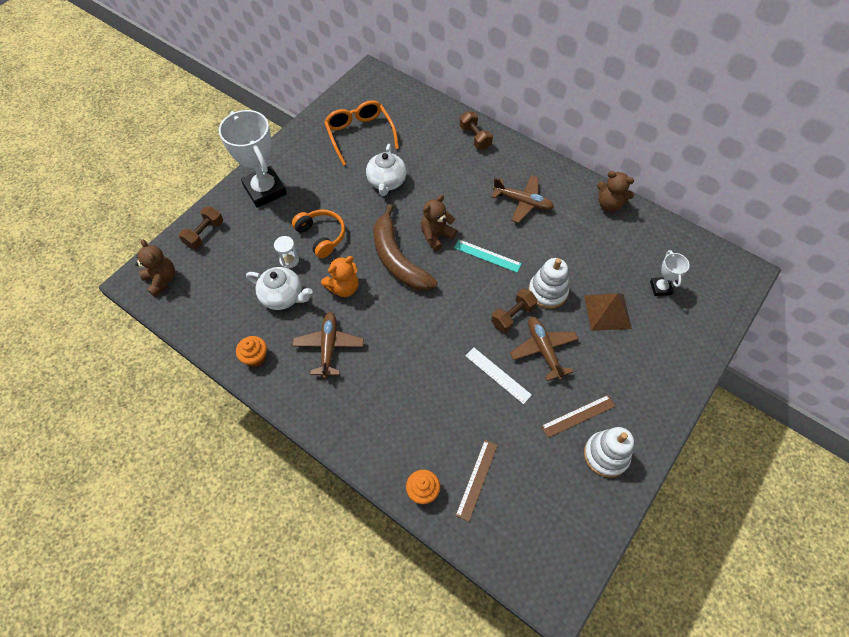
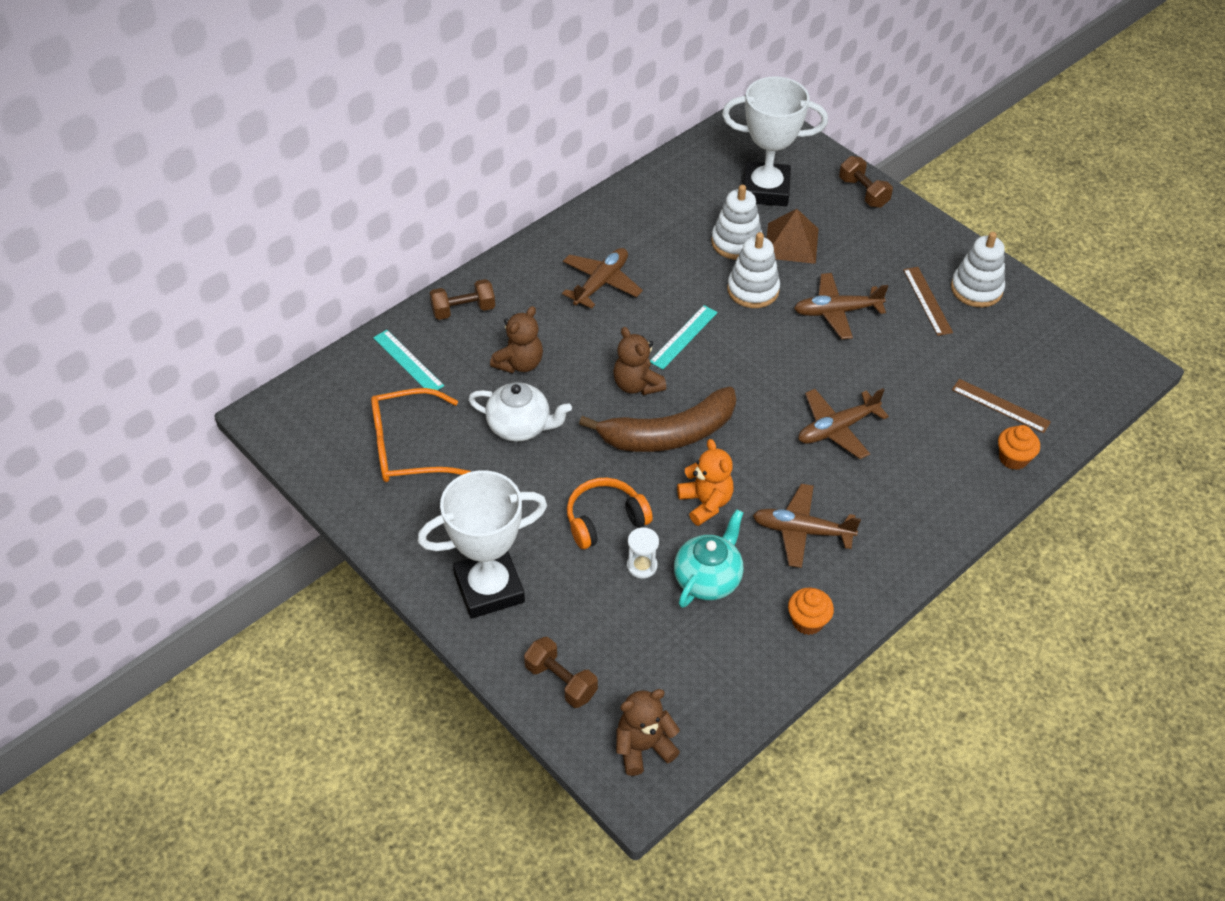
camera: 80 degrees left, 10 degrees down
(283, 297) = (708, 579): white teapot -> turquoise teapot
(425, 121) = (408, 361): none -> turquoise ruler
(425, 360) = (837, 429): none -> brown plane
(497, 375) = (866, 361): white ruler -> none
(512, 316) = (783, 330): brown dumbbell -> brown dumbbell (863, 192)
(593, 275) = (736, 242): none -> white stacking toy
(609, 204) = (628, 201): brown teddy bear -> brown teddy bear (519, 363)
(660, 288) = (765, 189): white trophy -> white trophy, size x2.05

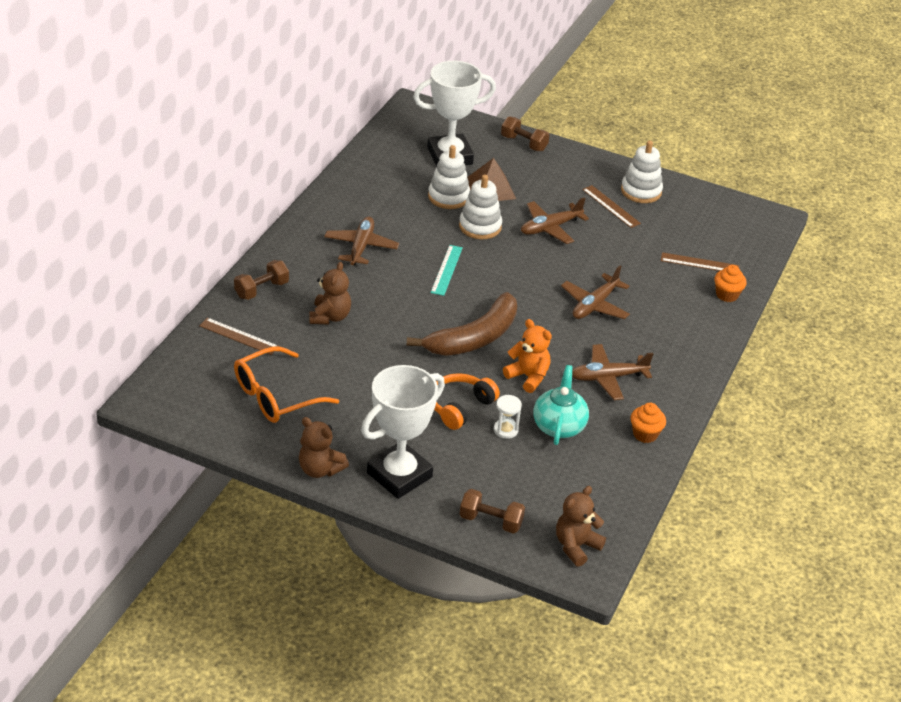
camera: 25 degrees left, 10 degrees down
(408, 361) = (239, 336): turquoise ruler -> brown ruler
(520, 427) = (357, 360): white teapot -> none
(637, 385) = (430, 310): brown teddy bear -> brown teddy bear (320, 469)

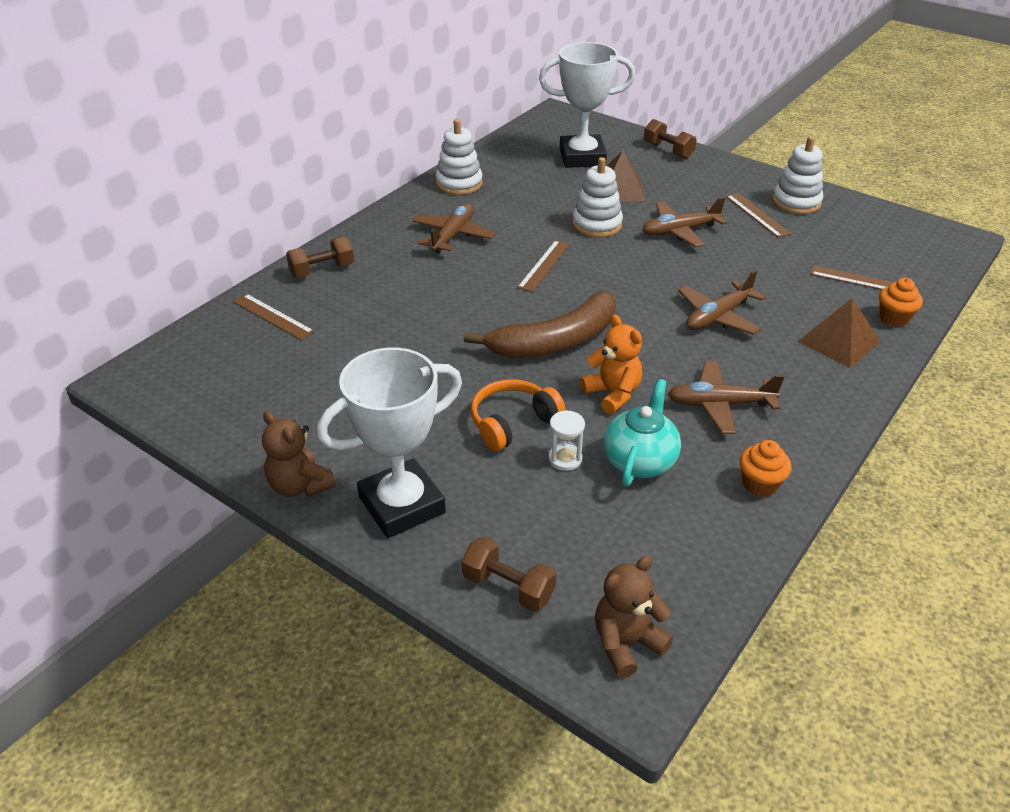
camera: 15 degrees right, 0 degrees up
(276, 396) = (286, 387): orange glasses -> none
(330, 317) = (388, 304): brown teddy bear -> none
(446, 270) = (544, 265): turquoise ruler -> brown ruler
(448, 197) = (569, 194): white stacking toy -> white stacking toy (459, 184)
(688, 318) = (839, 341): none -> brown pyramid

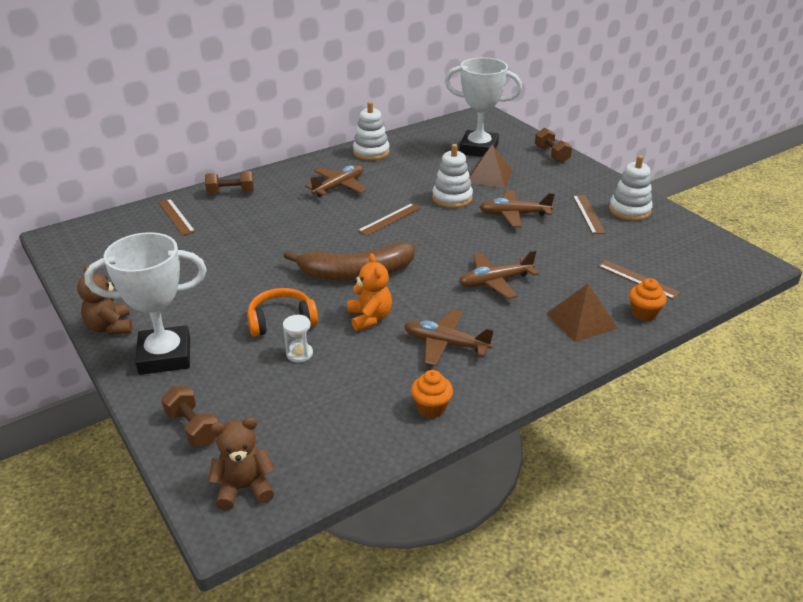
camera: 20 degrees right, 5 degrees down
(639, 461) = (352, 368): turquoise teapot -> none

